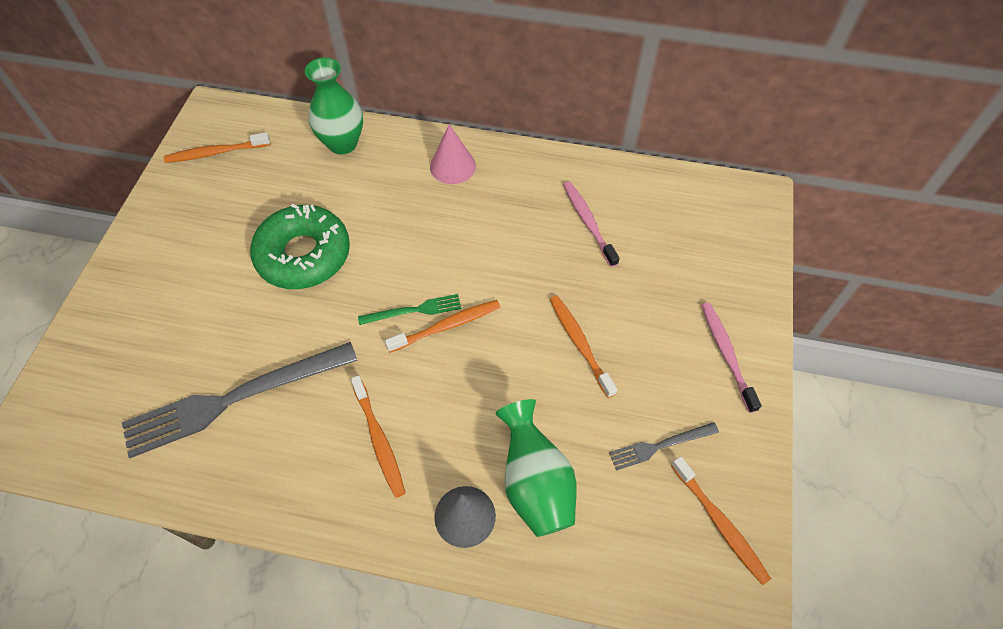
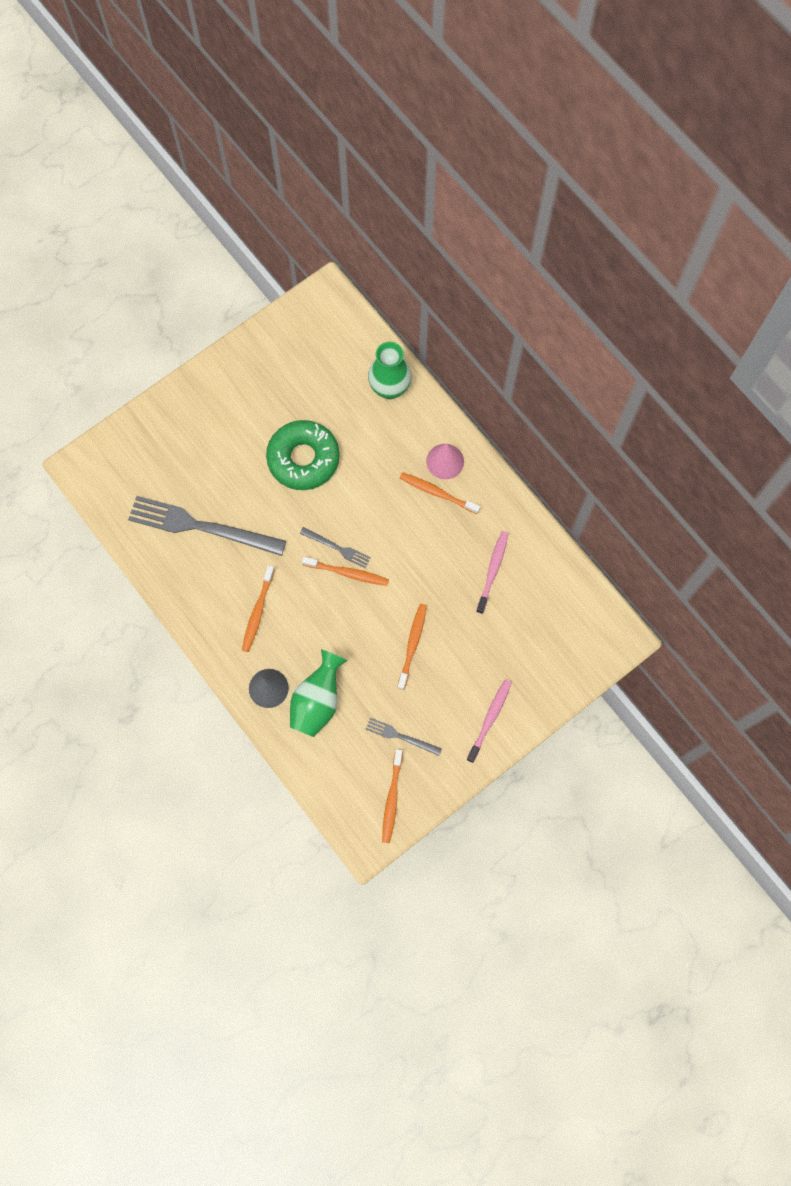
camera: 40 degrees right, 15 degrees up
(216, 152) = (305, 335): orange toothbrush -> orange toothbrush (437, 493)
(414, 310) = (337, 548): green fork -> grey fork

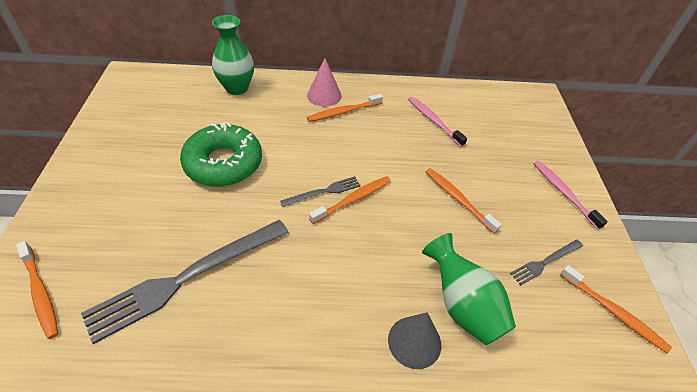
camera: 55 degrees left, 25 degrees down
(258, 611) = (322, 292): orange toothbrush -> orange toothbrush (40, 292)

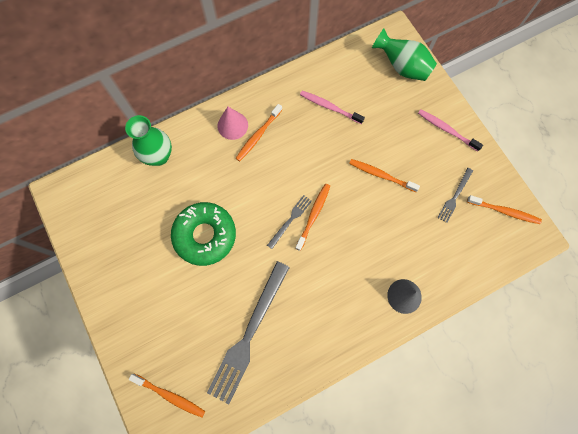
camera: 25 degrees left, 25 degrees up
(462, 305) = (419, 256): green vase -> green vase (402, 67)

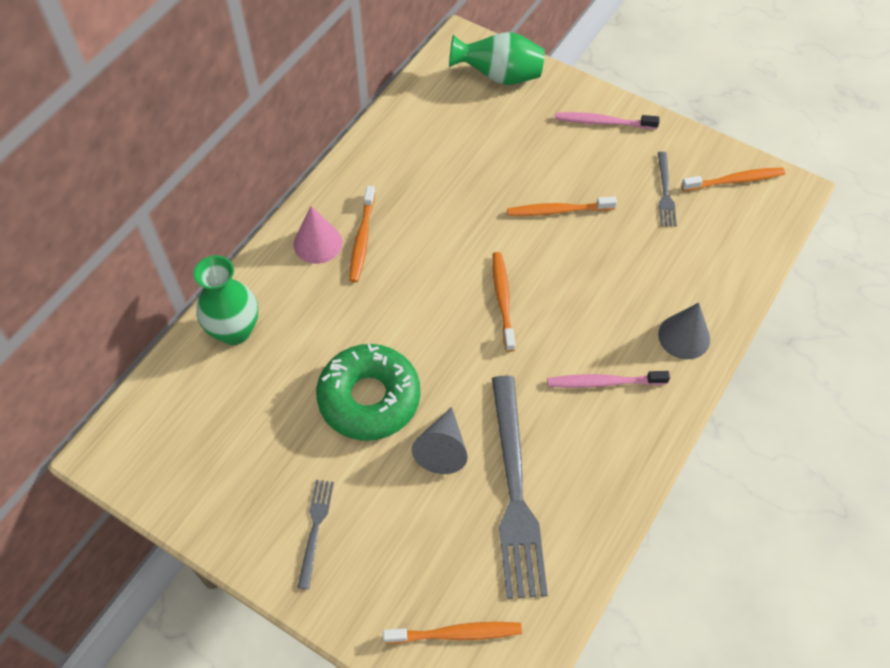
camera: 30 degrees left, 15 degrees down
(225, 287) = (442, 448): none -> grey cone
(290, 220) = (475, 320): grey fork -> grey fork (315, 529)
(330, 107) = (437, 162): pink toothbrush -> pink toothbrush (604, 382)

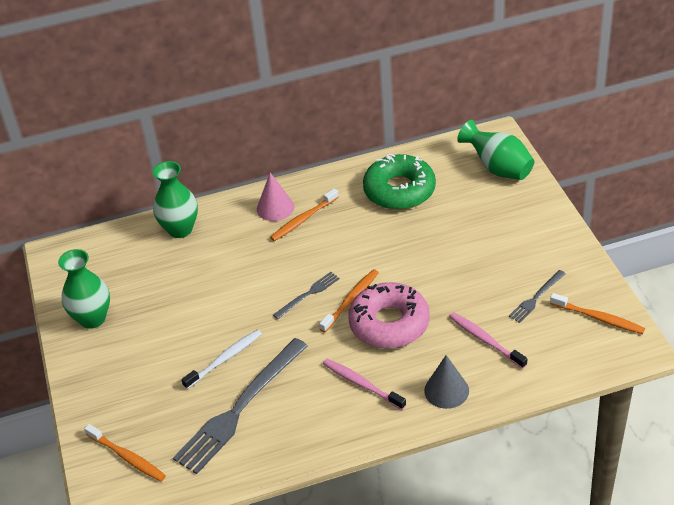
camera: 45 degrees right, 15 degrees down
(242, 502) = (92, 318): none -> green vase
(315, 529) = (114, 355): grey fork -> grey fork (308, 294)
(369, 398) = (213, 307): green donut -> green donut (399, 190)
(442, 448) = (224, 359): grey cone -> white toothbrush
(558, 211) = (446, 269): orange toothbrush -> none
(564, 301) = (389, 323): none -> pink donut
(603, 122) = (541, 232): pink toothbrush -> pink toothbrush (485, 340)

